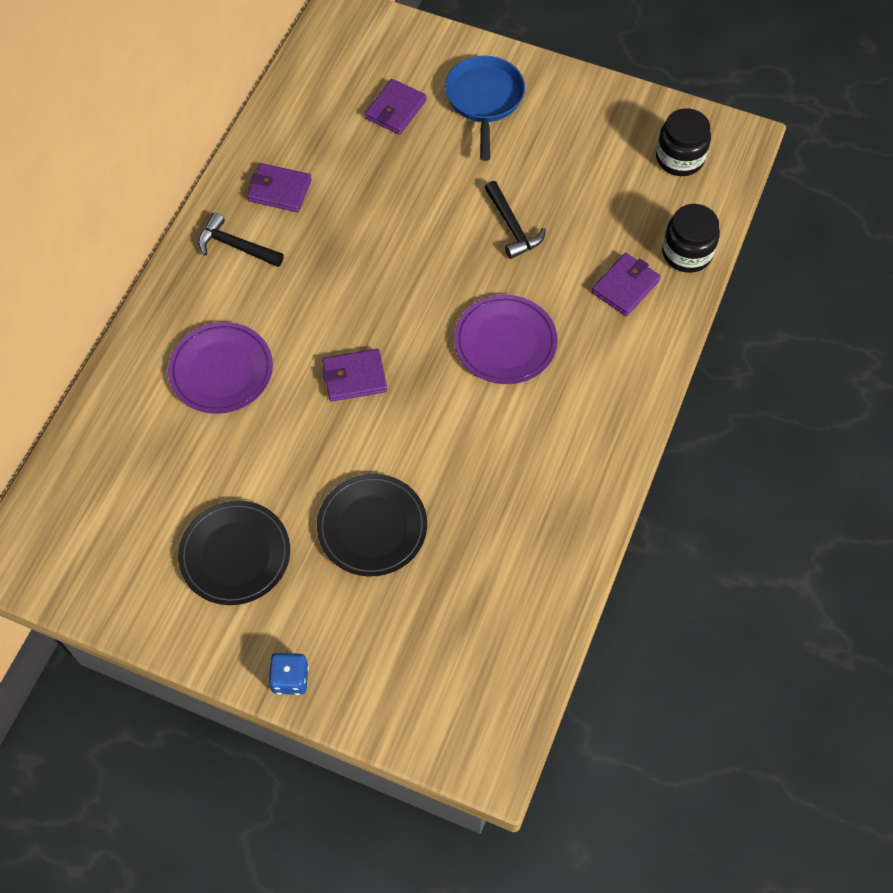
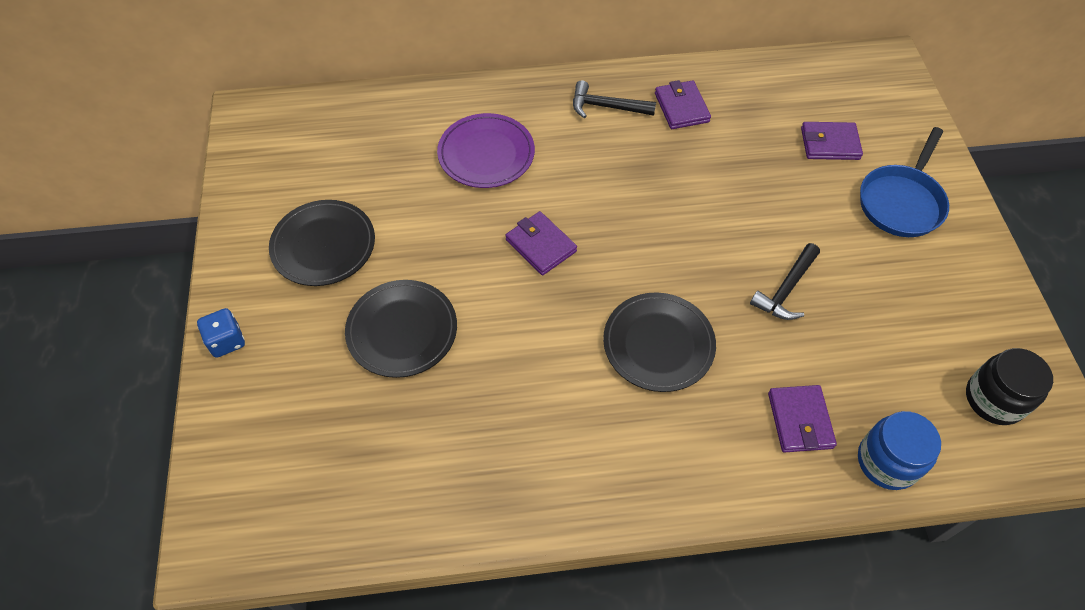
camera: 60 degrees right, 5 degrees down
(236, 246) = (606, 107): black hammer -> black hammer turned 75 degrees counterclockwise
(484, 100) = (901, 202): blue pan -> blue pan turned 150 degrees clockwise
(505, 342) = (658, 344): purple plate -> black plate
(625, 286) = (800, 420): purple wallet -> purple wallet turned 75 degrees clockwise
(687, 253) = (887, 461): black jar -> blue jar

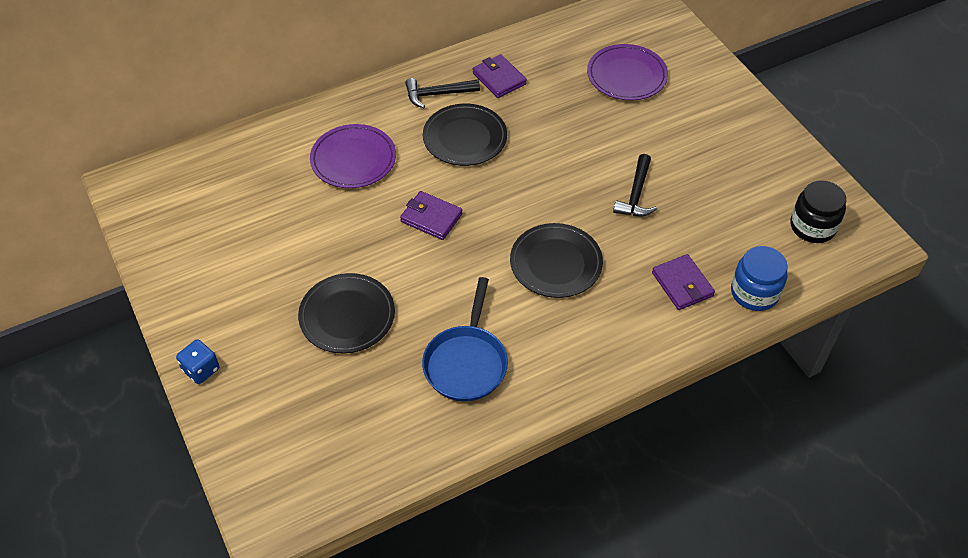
camera: 20 degrees left, 5 degrees down
(323, 245) = (248, 271): black plate -> black plate (465, 138)
(829, 144) = (626, 75): purple wallet -> purple plate
(901, 202) = (697, 105): blue pan -> blue pan (466, 362)

